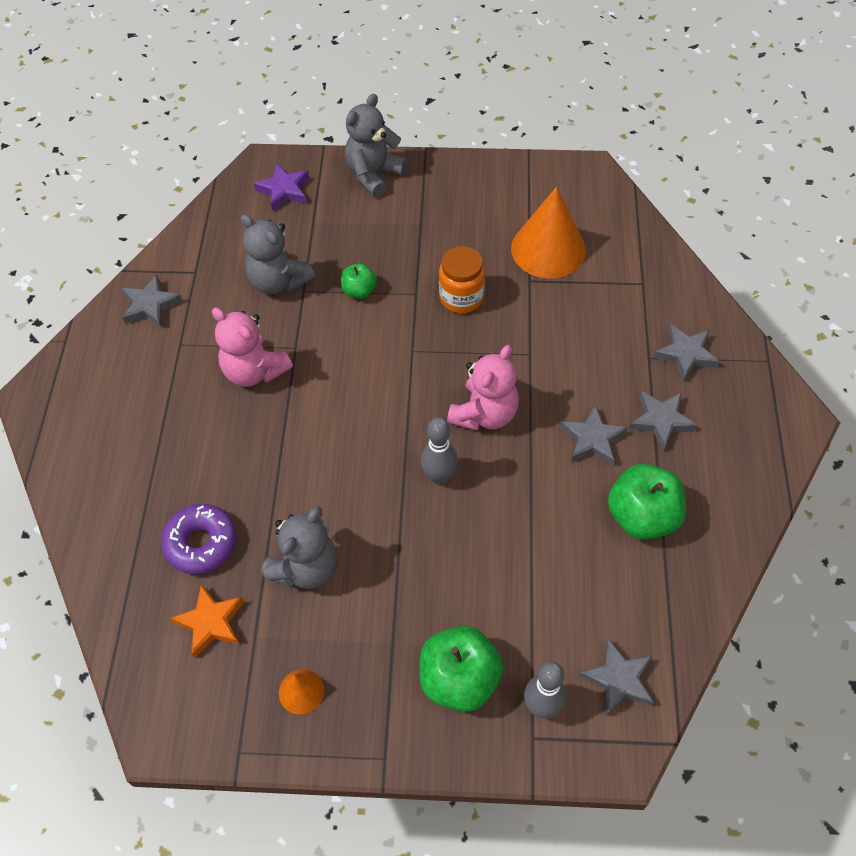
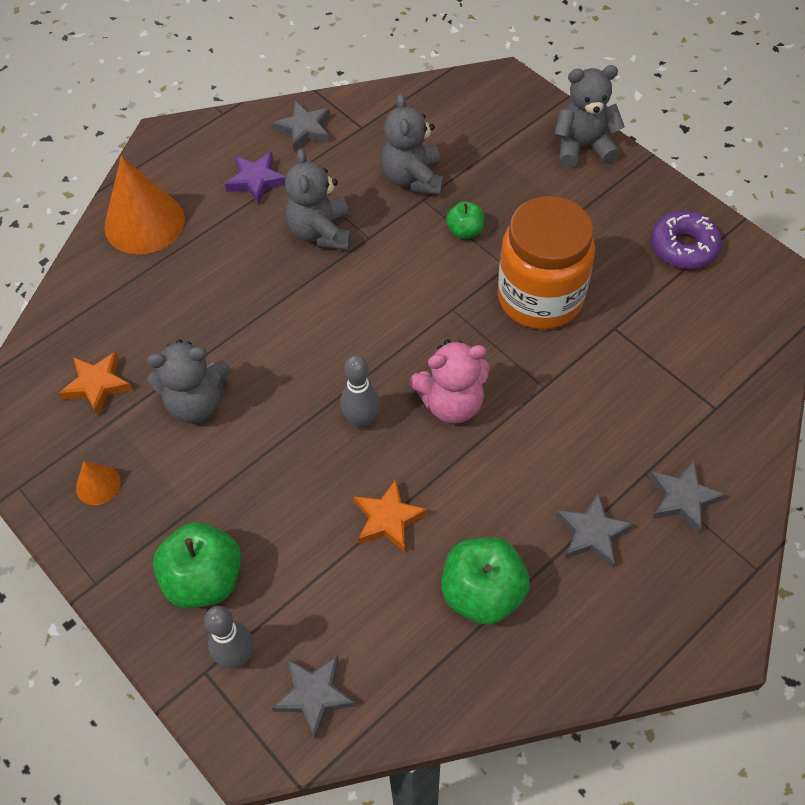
camera: 45 degrees right, 0 degrees up
(201, 543) = (151, 325): purple donut -> purple donut (683, 247)
(254, 371) = (321, 232): pink teddy bear -> grey teddy bear
(284, 190) = (496, 111): purple star -> purple star (256, 181)
(461, 297) = (540, 298): orange jar -> orange jar, size x1.77
(532, 524) = (388, 519): none -> orange star
(548, 249) = (662, 314): orange cone -> orange cone (144, 222)
(592, 439) = (514, 497): grey star -> none

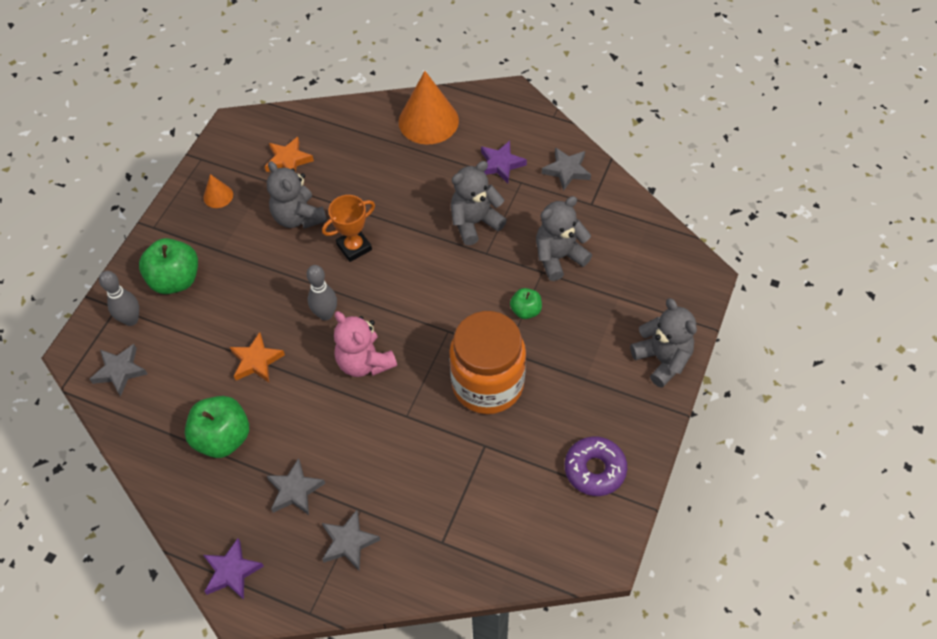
camera: 65 degrees right, 0 degrees up
(281, 359) = (354, 247): none -> orange trophy
(675, 639) = (232, 571): none -> purple star

